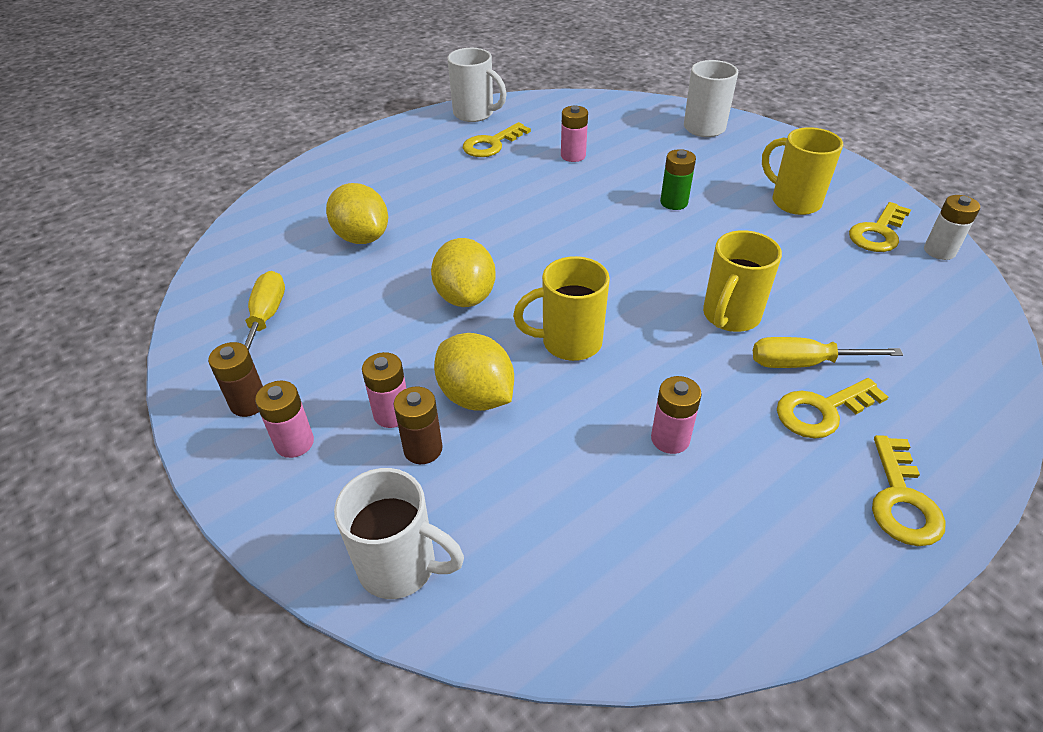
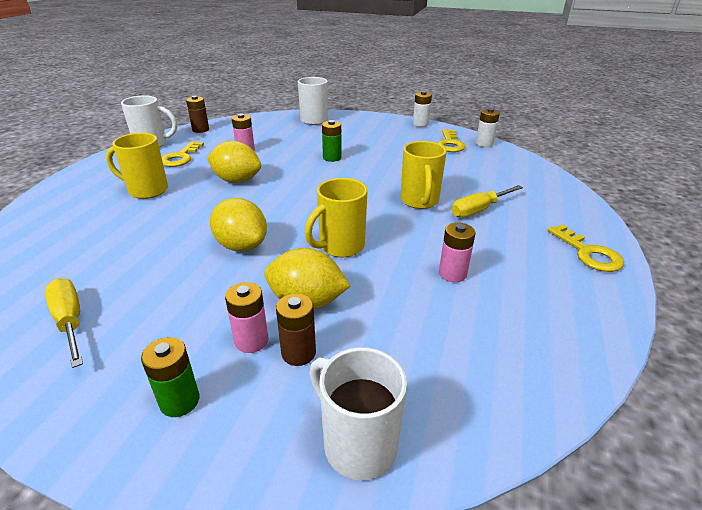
camera: 35 degrees left, 10 degrees down
(249, 403) = (105, 391): brown battery -> brown battery (200, 130)
(294, 443) = (180, 401): pink battery -> green battery
(362, 237) = (120, 237): yellow lemon -> yellow lemon (237, 180)
(400, 566) = (357, 444): white mug -> white mug turned 120 degrees counterclockwise
(794, 201) = (396, 141): yellow mug -> yellow mug (147, 190)
(822, 411) = (511, 228): yellow key -> none
(865, 180) = (420, 124): none -> white battery

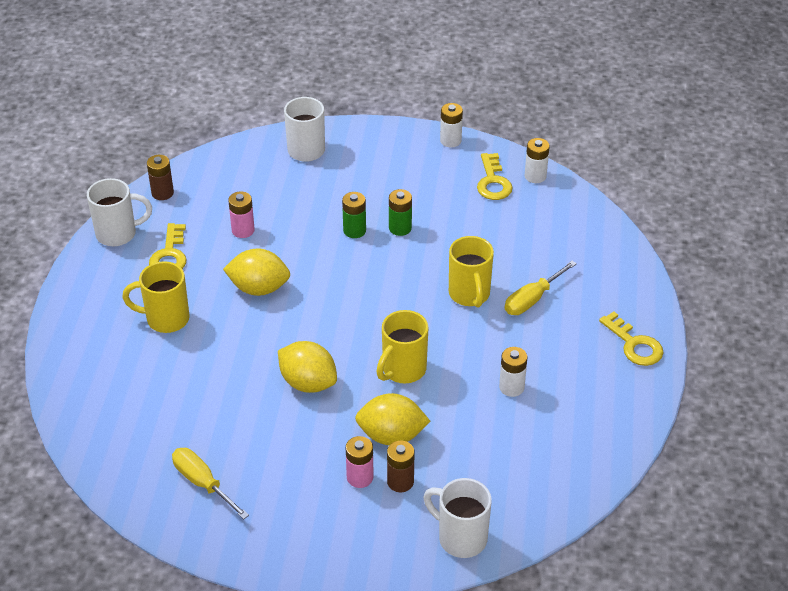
camera: 10 degrees left, 10 degrees up
(180, 401) = (329, 530): green battery -> green battery (400, 228)
(452, 274) = (511, 387): pink battery -> white battery

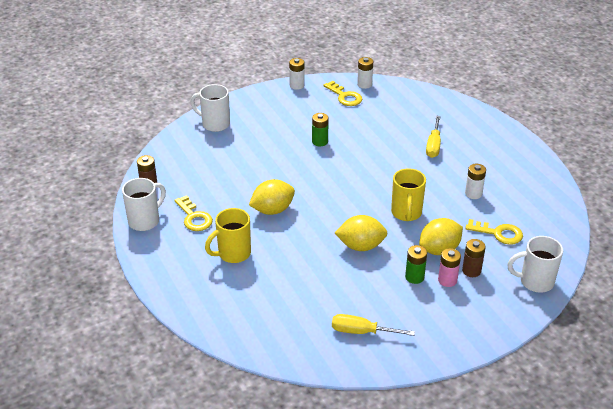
camera: 35 degrees left, 5 degrees down
(243, 230) = (226, 183): pink battery -> none
(354, 230) = (295, 154): green battery -> green battery (414, 277)
(469, 294) = (398, 158): yellow mug -> none
(634, 344) = (509, 143): yellow key -> yellow key (498, 233)

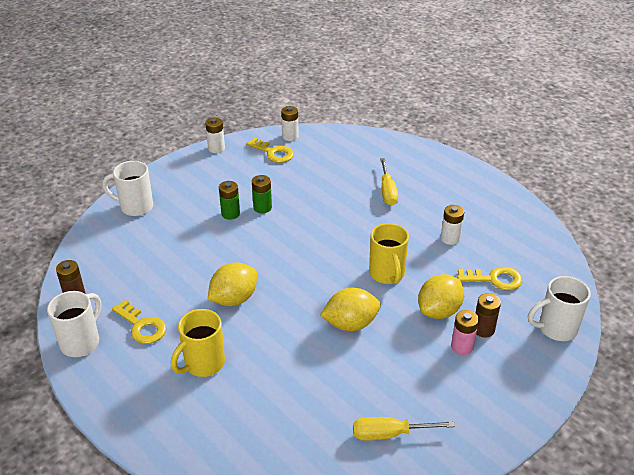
camera: 15 degrees left, 0 degrees up
(414, 277) = (424, 350): green battery -> green battery (230, 214)

